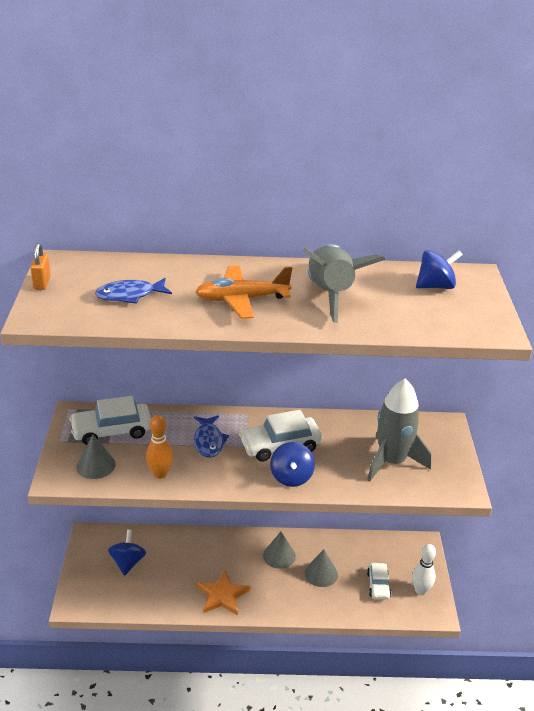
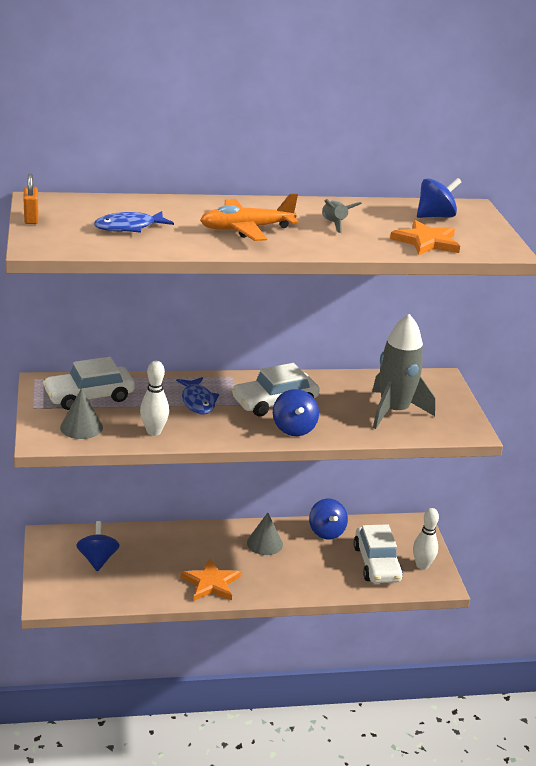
camera: 10 degrees left, 5 degrees down
(160, 474) = (154, 431): orange bowling pin -> white bowling pin
(321, 573) = (313, 557): grey cone -> none
(330, 295) = (334, 224): grey rocket -> grey rocket, size x0.46
(338, 547) = (326, 532): none -> blue spinning top
(378, 585) = (376, 563): white car -> white car, size x1.66
(418, 319) = (426, 241): none -> orange star

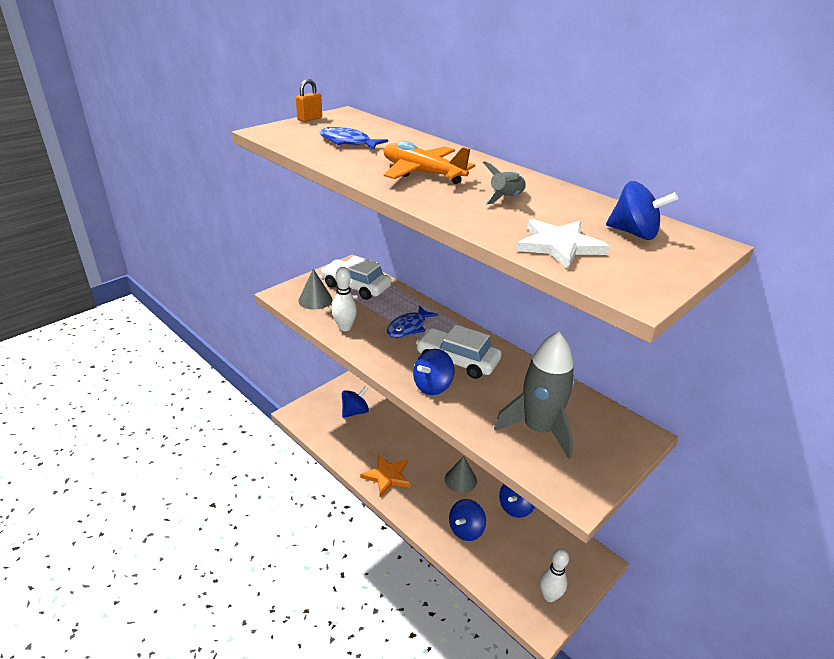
camera: 55 degrees right, 5 degrees up
(320, 571) = (466, 530): none -> blue spinning top
(376, 563) = (515, 561): white car -> none
(426, 241) = (559, 246): orange star -> white star

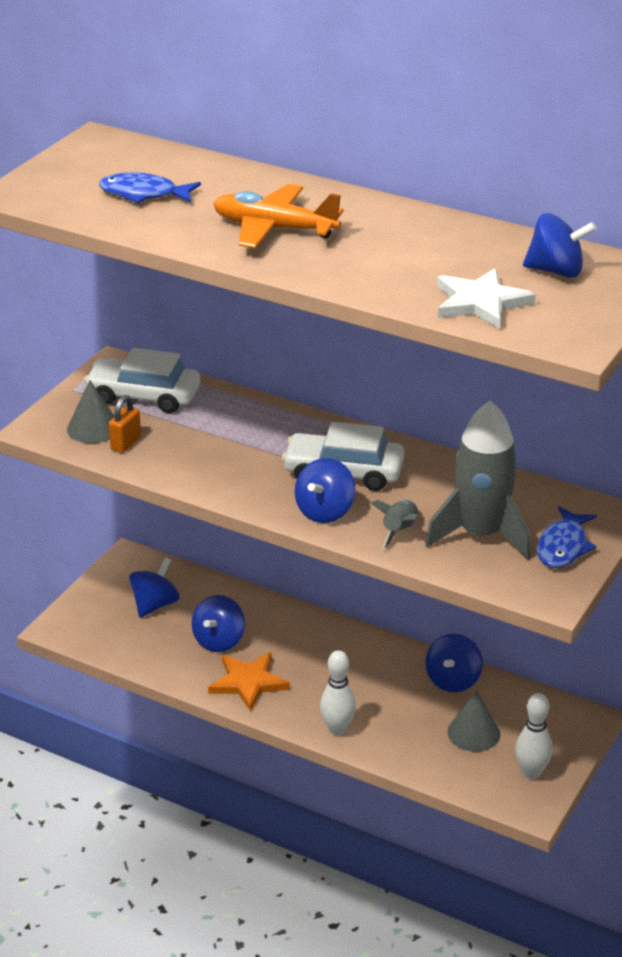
camera: 15 degrees left, 0 degrees up
(310, 119) = (57, 159): orange padlock -> orange padlock (126, 443)
(345, 327) = (162, 459): white bowling pin -> white bowling pin (337, 729)
(408, 327) = (254, 441): blue fish -> blue fish (563, 547)
(460, 480) = (360, 663): grey cone -> grey cone (473, 733)
(466, 530) = (392, 723): blue spinning top -> blue spinning top (219, 641)
(506, 198) = (395, 249): grey rocket -> grey rocket (399, 531)

